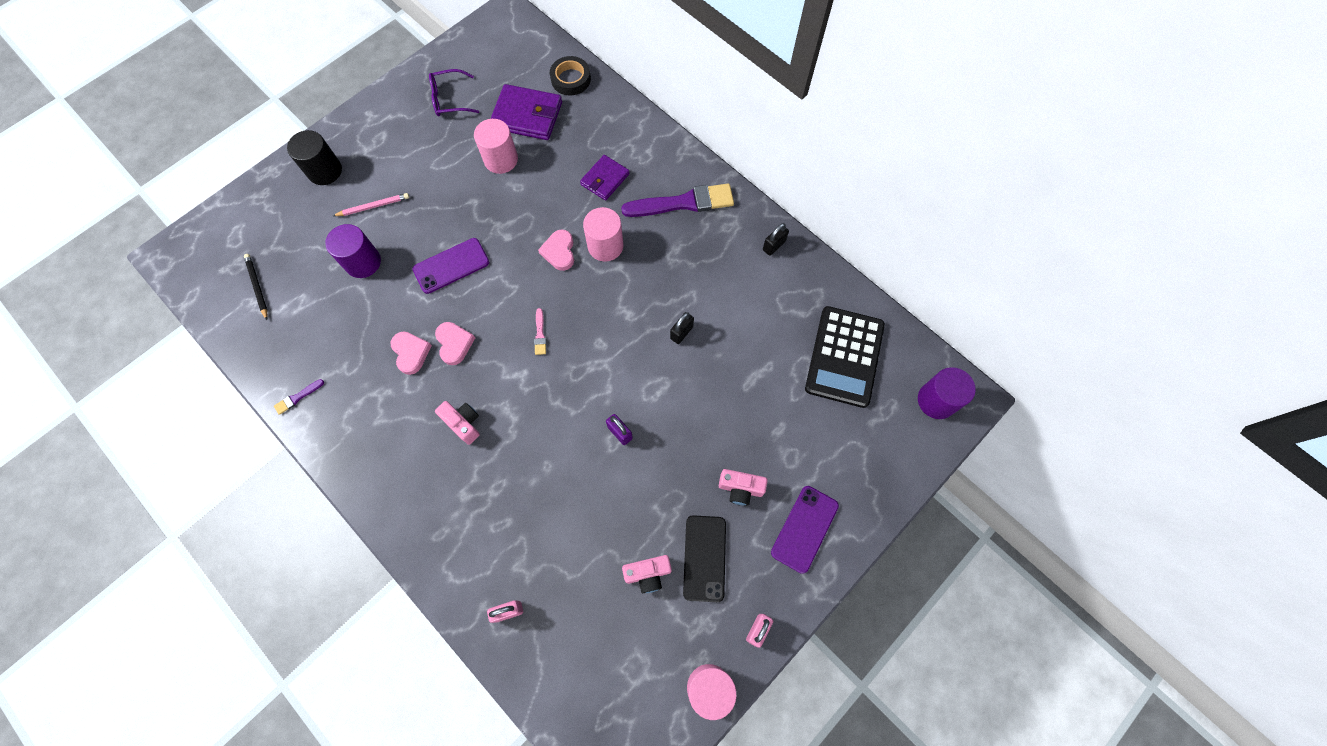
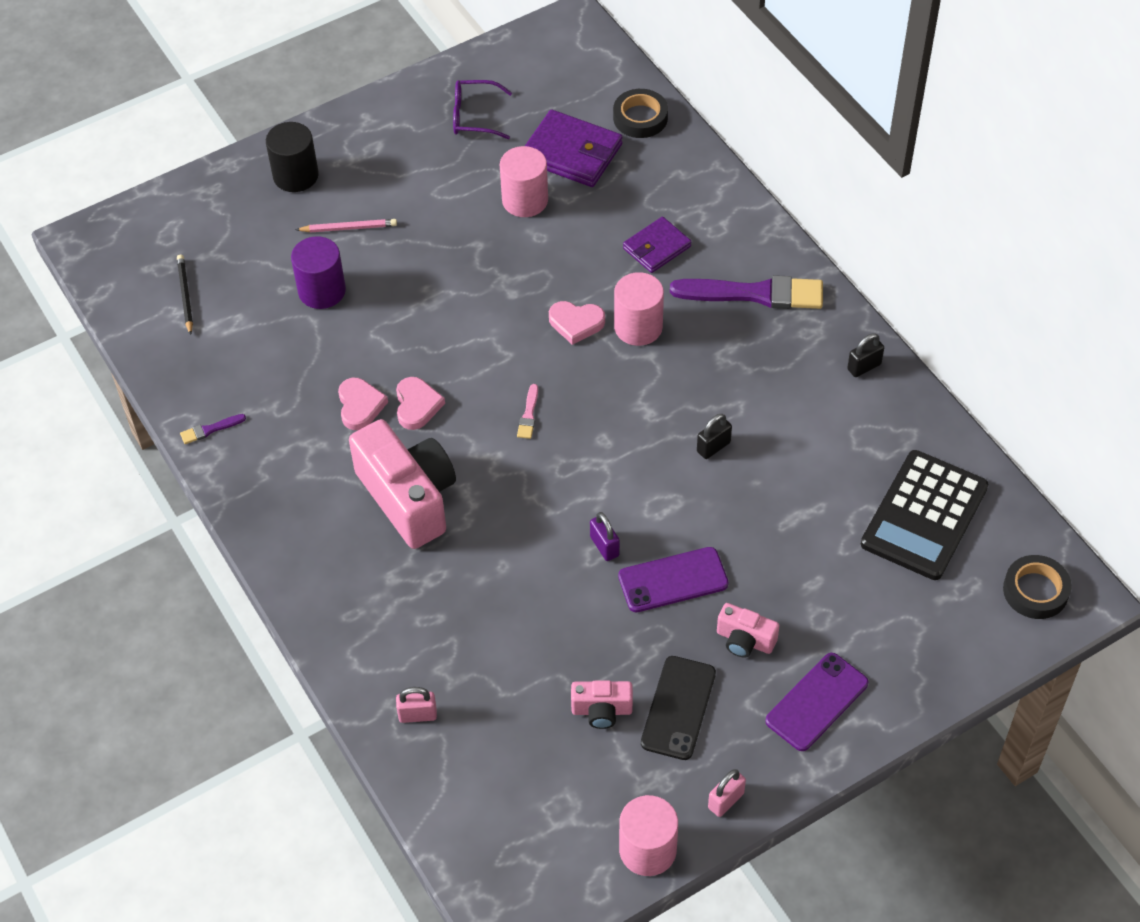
camera: 15 degrees right, 15 degrees down
(451, 266) = (433, 315): purple phone -> purple phone (673, 580)
(463, 423) = (408, 498): pink camera -> pink camera, size x2.08
(559, 252) = (576, 323): pink heart -> pink heart turned 90 degrees counterclockwise
(936, 400) = (1035, 591): purple cylinder -> black tape

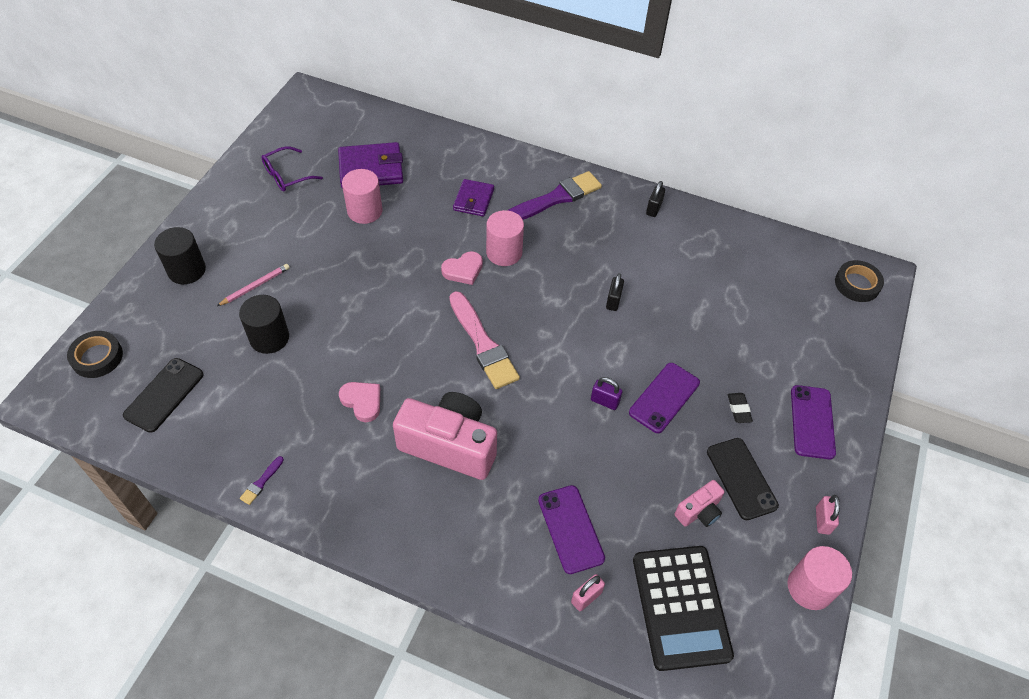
camera: 40 degrees left, 0 degrees up
(185, 295) = (164, 395): black pencil -> black phone
(322, 291) = (269, 338): purple cylinder -> black cylinder
(417, 405) = (402, 379): pink heart -> none
(457, 646) = (570, 529): none -> purple phone
(528, 415) = (483, 344): pink brush -> pink brush, size x2.39
(640, 118) = (397, 129): black tape -> black tape (97, 357)
(745, 640) = (739, 409): pink camera -> black eraser
(924, 516) = (763, 275): black calculator -> black calculator (680, 607)

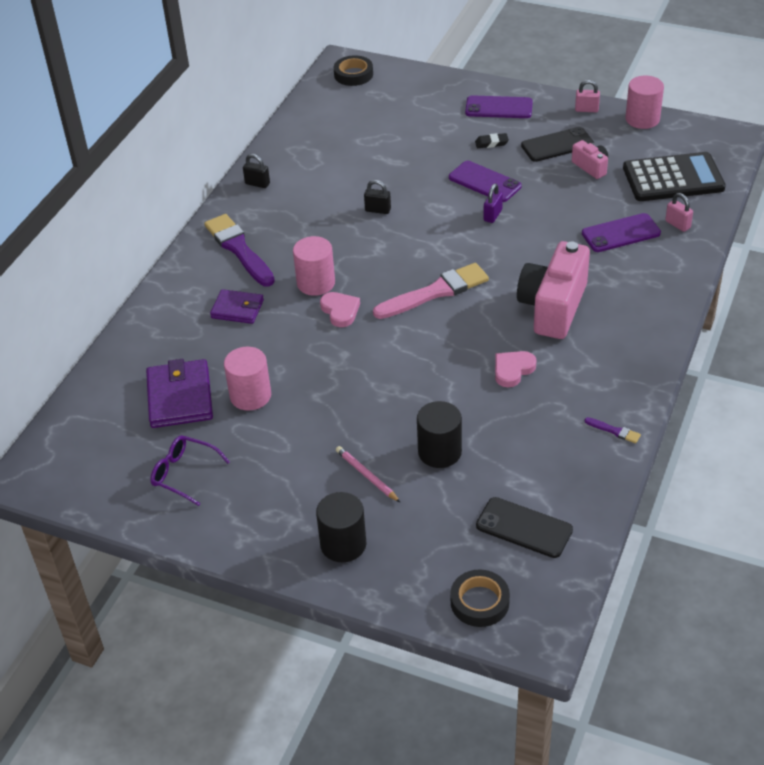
camera: 85 degrees left, 10 degrees down
(287, 175) = (184, 474): purple glasses -> purple glasses turned 150 degrees clockwise

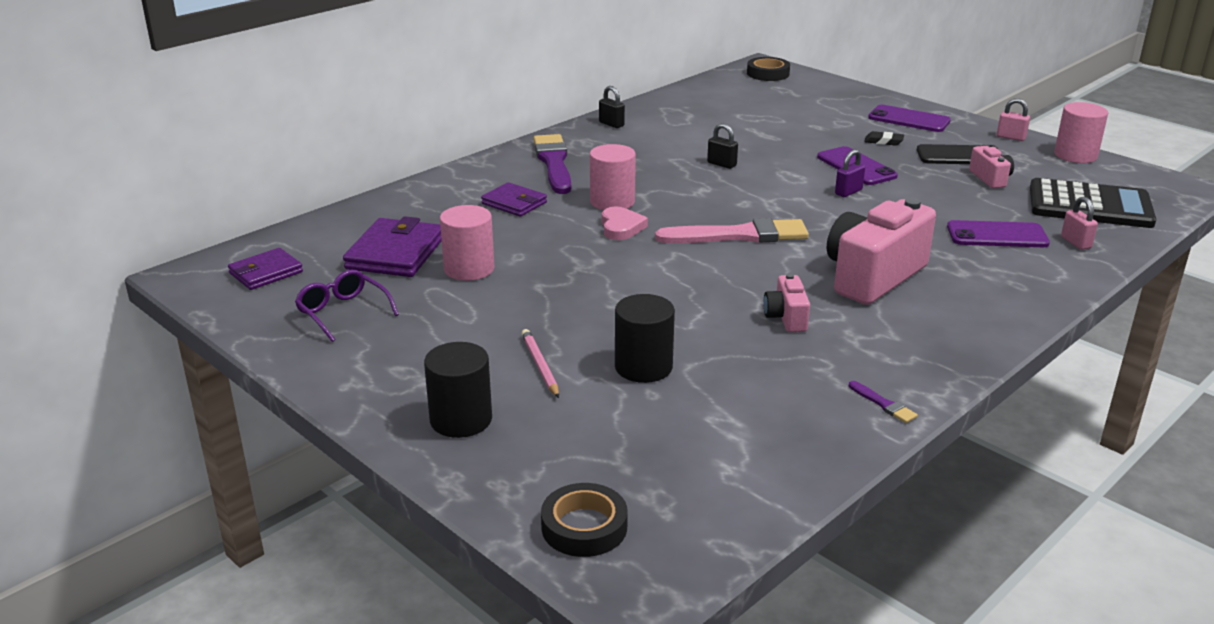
camera: 20 degrees right, 15 degrees down
(89, 453) = (266, 273): none -> purple wallet
(513, 370) = (786, 318): pink heart -> pink camera
(524, 528) = (698, 467): black phone -> none

